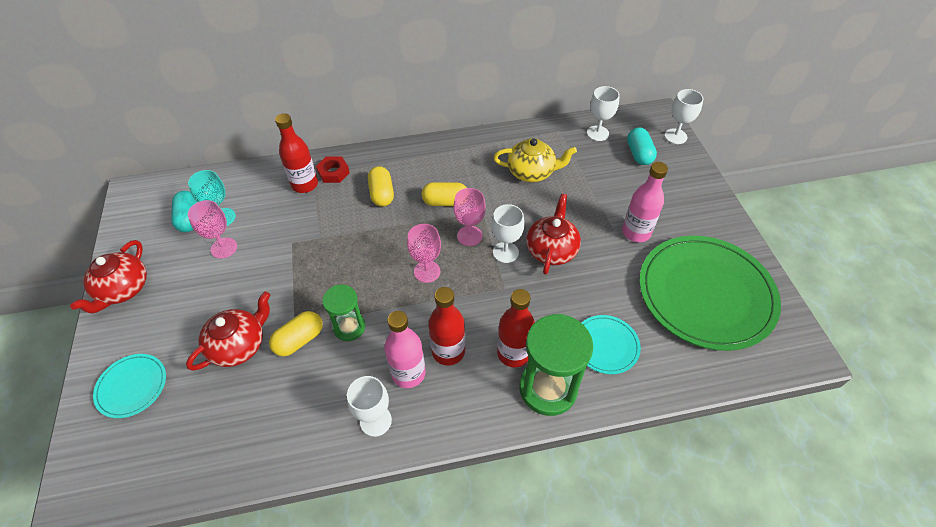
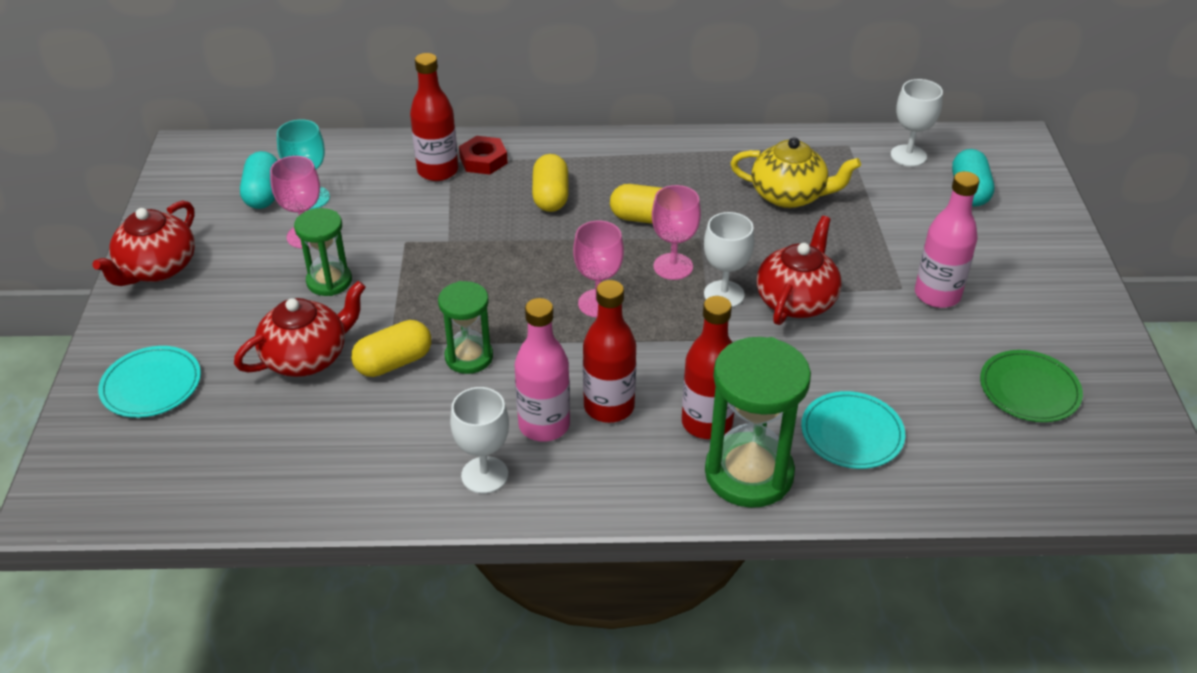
camera: 10 degrees right, 10 degrees down
(245, 282) = (329, 281): none -> green hourglass
(675, 136) = (1036, 174): white goblet -> none
(705, 294) = (1029, 389): green plate -> green plate, size x0.46

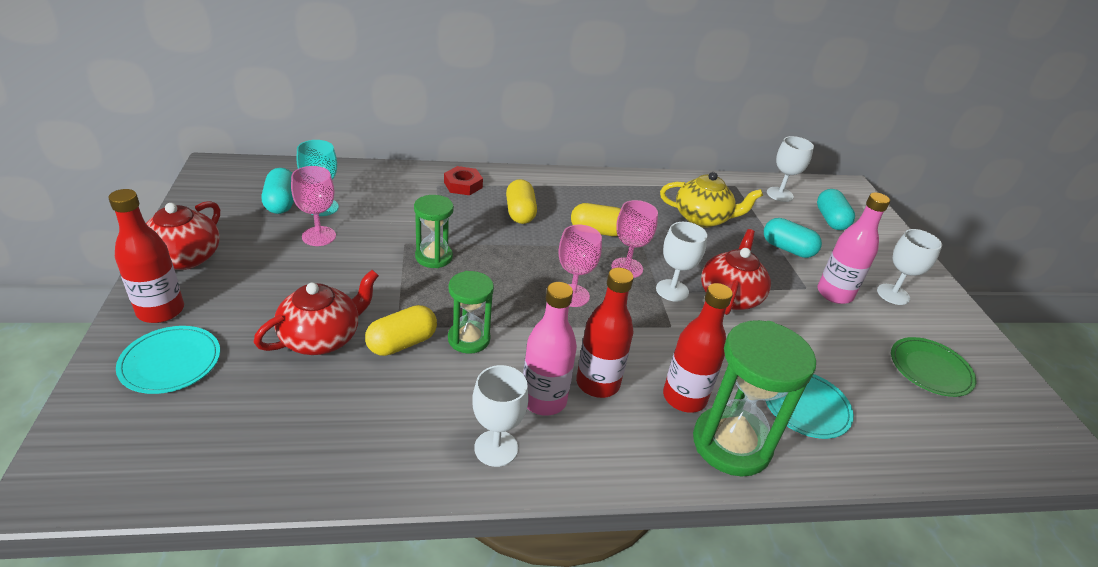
camera: 10 degrees left, 5 degrees down
(329, 281) = (340, 273): green hourglass -> green hourglass (434, 257)
(438, 171) = (427, 191): red bottle -> red bottle (161, 311)
(893, 235) = (787, 249): none -> turquoise capsule
(1018, 294) = (893, 294): none -> white goblet

